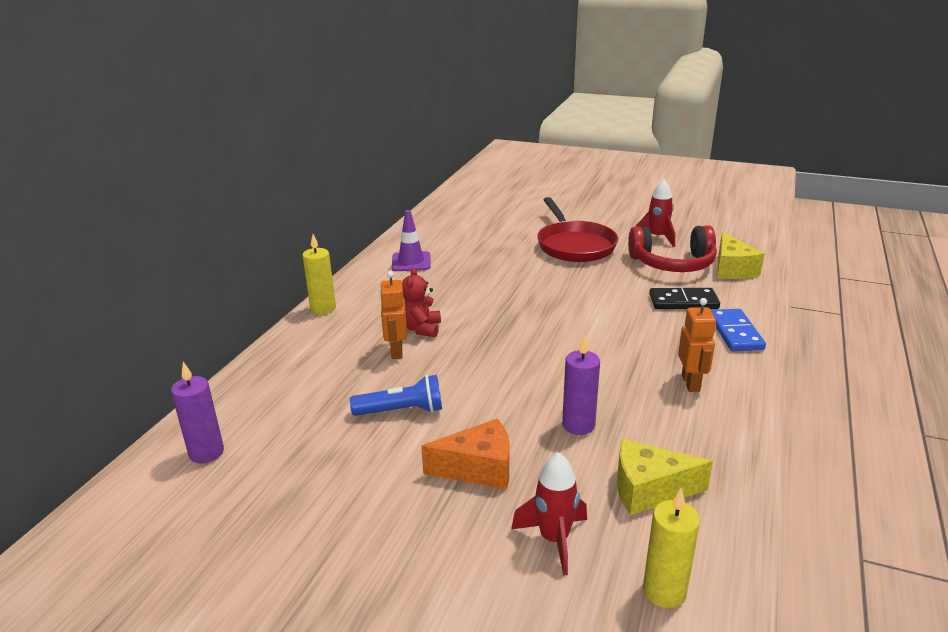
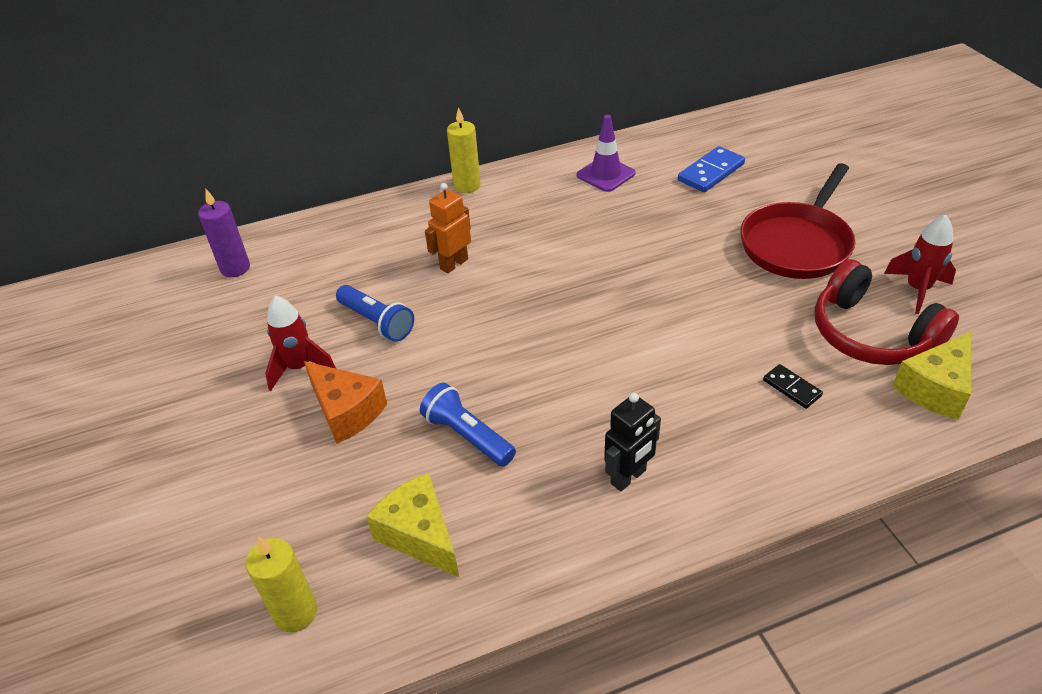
camera: 50 degrees right, 15 degrees up
(421, 329) = (504, 253): red teddy bear -> none
(554, 539) = (301, 508): red rocket -> red rocket (299, 367)
(578, 425) = (467, 435): purple candle -> blue flashlight
(683, 302) = (791, 388): black domino -> black domino, size x0.59
(691, 383) = (628, 477): orange robot -> black robot
(735, 333) = (779, 463): blue domino -> blue domino (711, 172)

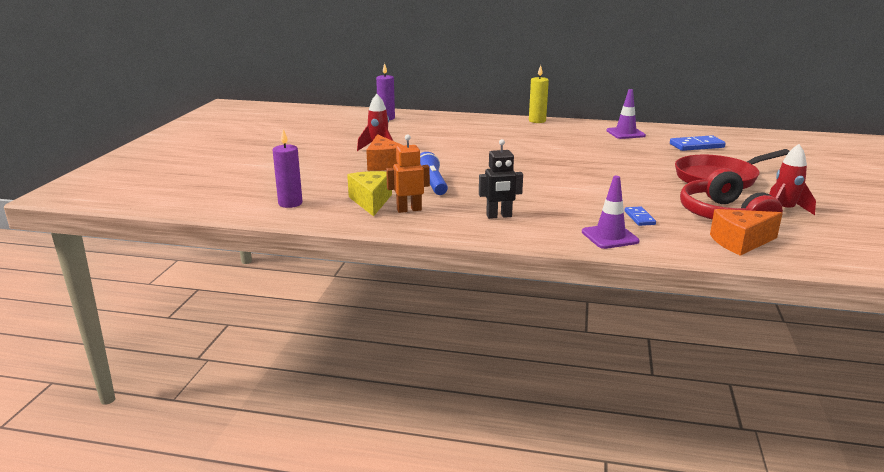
camera: 30 degrees right, 20 degrees down
(296, 613) = (290, 203): yellow candle -> purple candle
(376, 322) = (432, 146): blue flashlight -> none
(453, 264) = (496, 140): orange robot -> orange robot (409, 210)
(791, 388) = (639, 218): black domino -> blue domino
(798, 455) = (610, 237): none -> purple traffic cone
(935, 388) = (740, 242): yellow cheese -> orange cheese

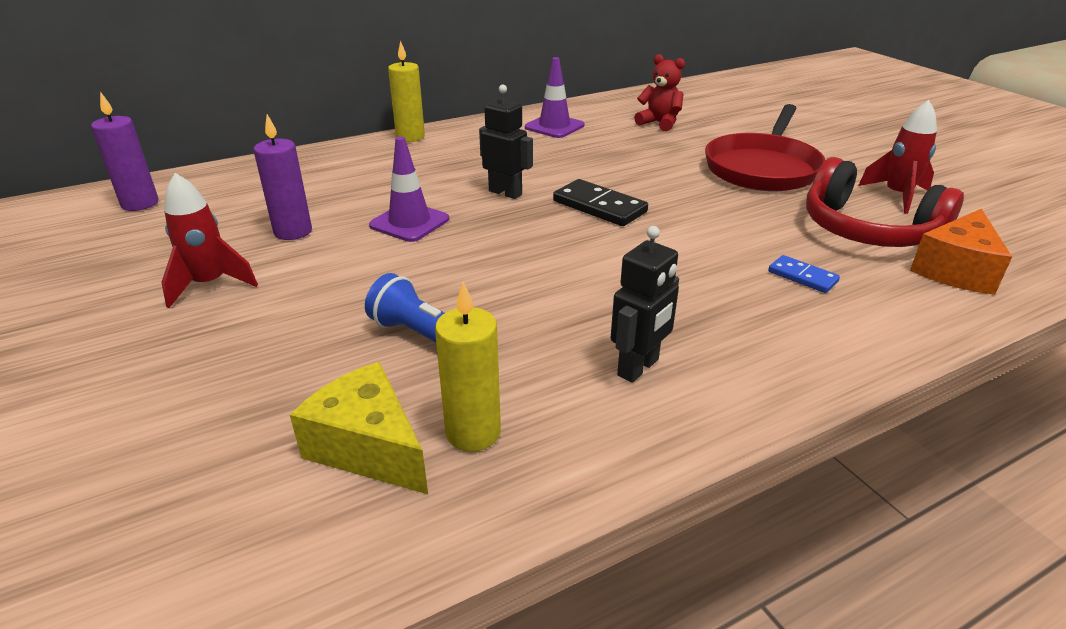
camera: 40 degrees left, 10 degrees up
(290, 203) = (175, 562): purple candle -> purple candle (293, 232)
(383, 164) = (269, 323): orange cheese -> none
(409, 210) = (473, 432): orange robot -> yellow candle
(546, 152) = (505, 193): none -> black robot
(584, 168) = (599, 206): none -> black domino
(610, 237) = (834, 335): purple traffic cone -> purple traffic cone (409, 222)
(696, 146) = (659, 123): blue domino -> red teddy bear

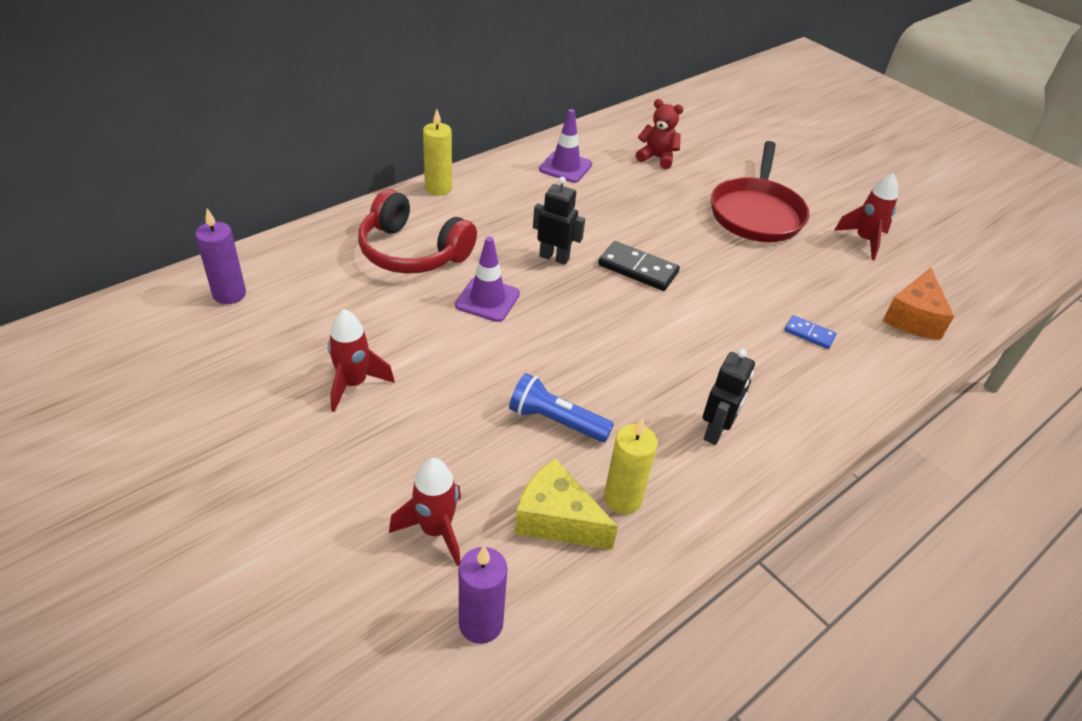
camera: 15 degrees left, 10 degrees up
(201, 442) = (435, 530): none -> red rocket
(293, 232) = (392, 318): purple candle -> purple candle (481, 623)
(867, 230) = (847, 281): red headphones -> red headphones (412, 252)

